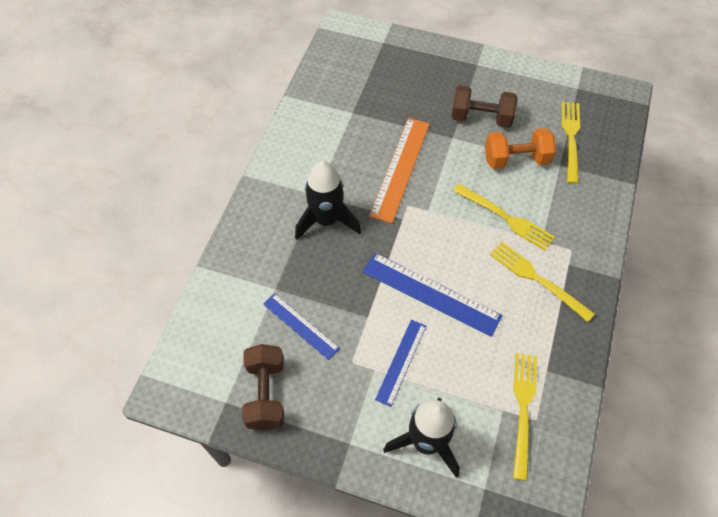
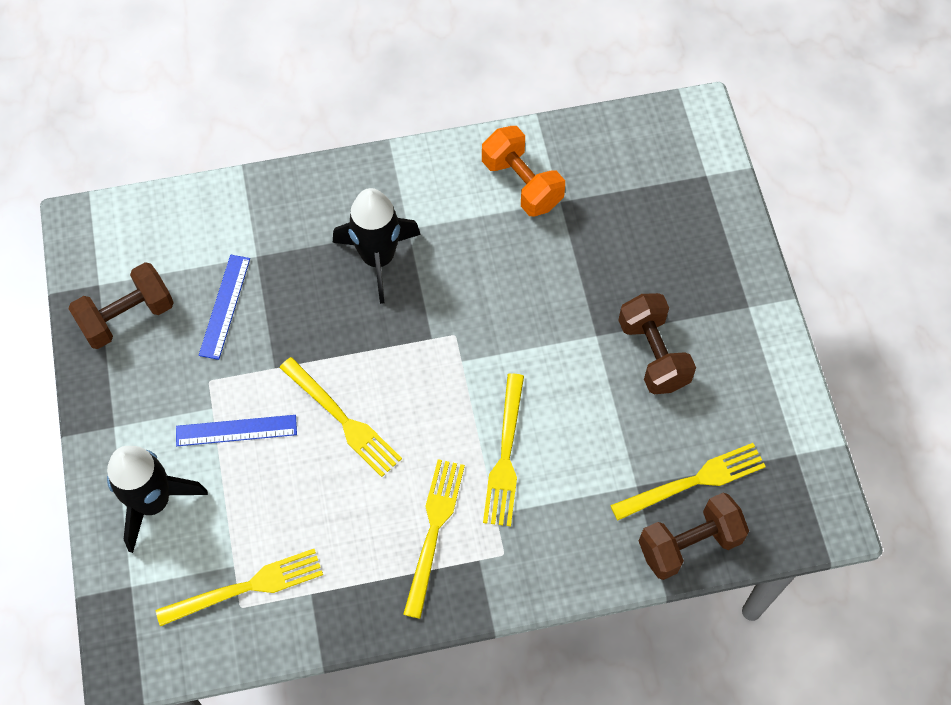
camera: 60 degrees right, 5 degrees up
(400, 168) = (506, 299): orange ruler -> none
(431, 294) = (343, 420): blue ruler -> yellow fork
(516, 159) = (609, 428): orange dumbbell -> orange dumbbell (522, 184)
(608, 158) = (689, 544): none -> brown dumbbell

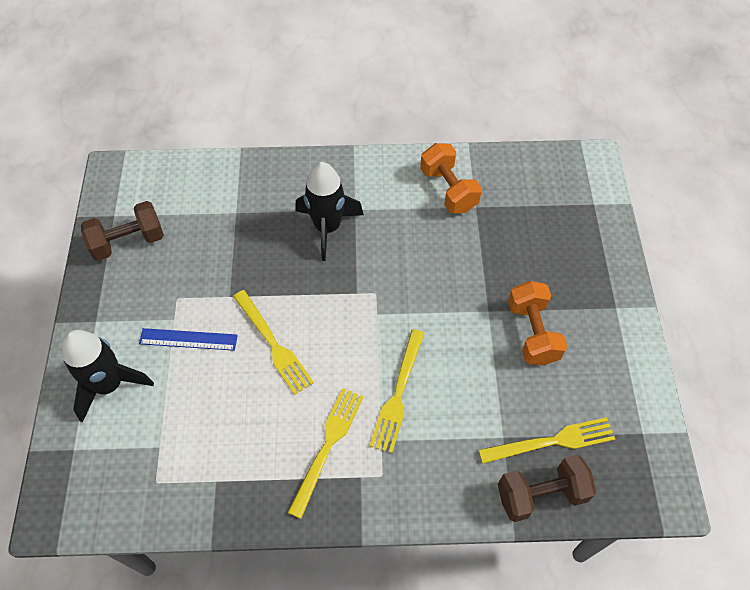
camera: 10 degrees right, 5 degrees down
(224, 306) = (203, 245): blue ruler -> none
(247, 587) = (165, 466): yellow fork -> none
(653, 354) = (532, 332): brown dumbbell -> orange dumbbell

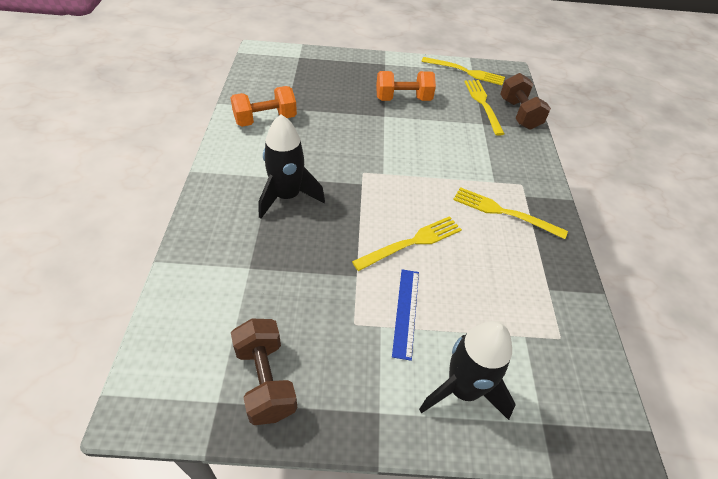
camera: 90 degrees left, 10 degrees down
(398, 394) = (455, 169): yellow fork -> yellow fork (466, 72)

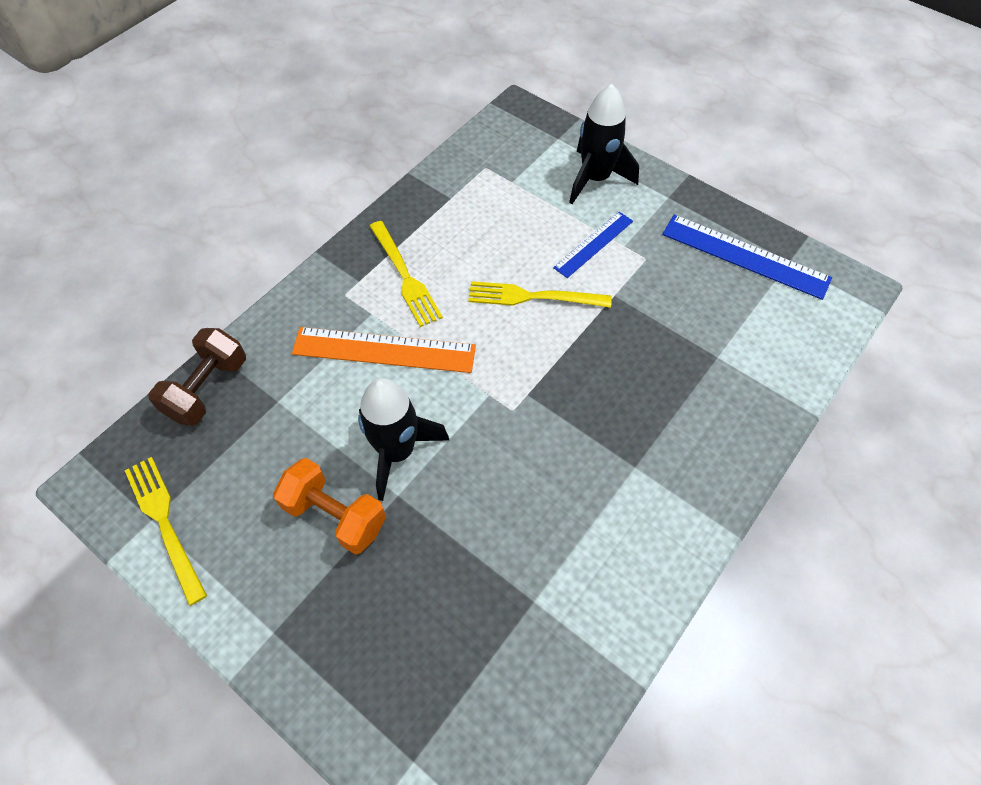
camera: 140 degrees left, 10 degrees up
(265, 120) = (584, 590): orange dumbbell -> none
(265, 380) = (745, 256): brown dumbbell -> blue ruler
(287, 196) = (630, 423): black rocket -> black rocket (397, 451)
(463, 167) = (384, 350): none -> orange ruler
(483, 104) = (231, 435): yellow fork -> none

